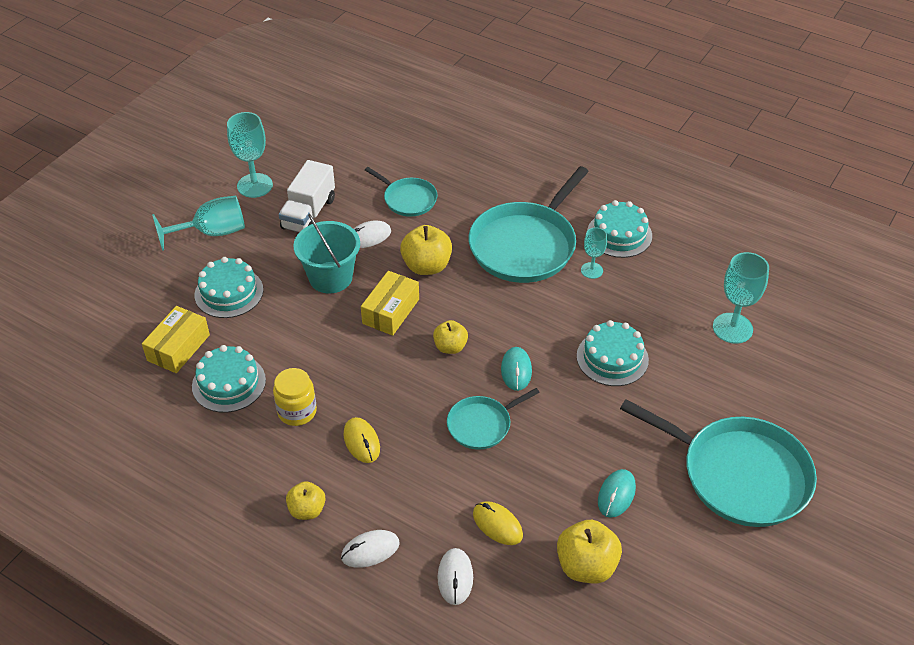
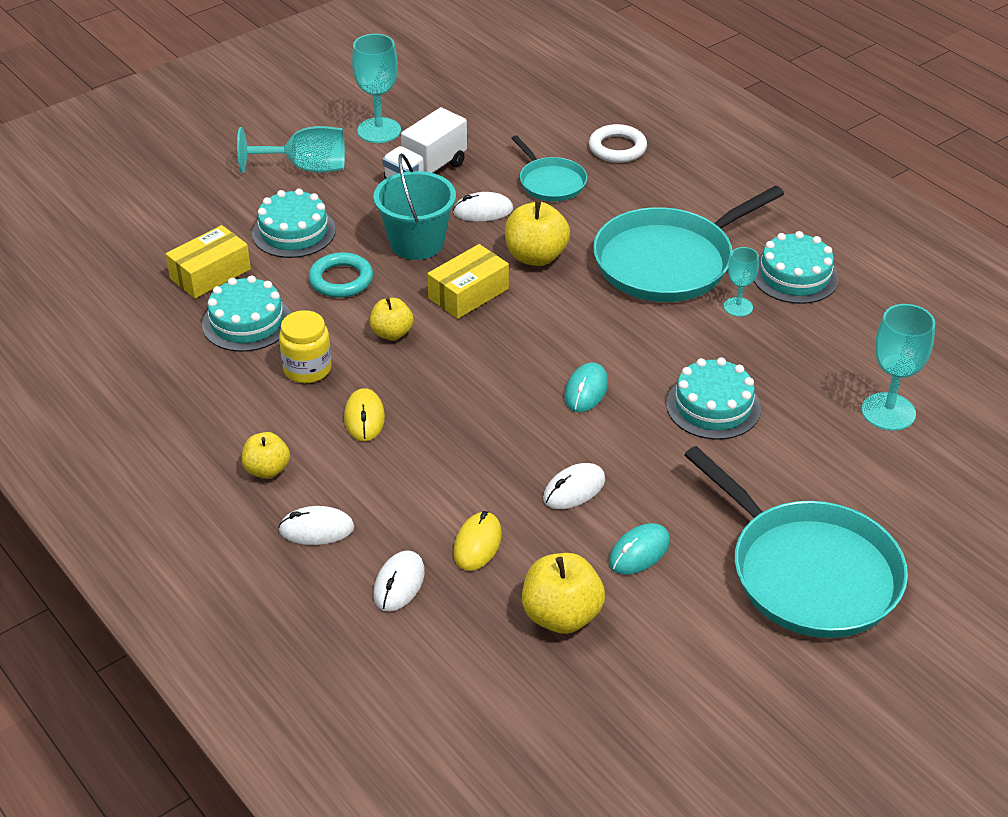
camera: 20 degrees right, 5 degrees down
(286, 325) = (341, 280): none -> turquoise ring
(444, 158) = (617, 148): none -> white ring
(450, 347) = (519, 347): yellow apple -> yellow apple (392, 333)
(482, 425) = (514, 436): turquoise pan -> none
(497, 525) = (477, 544): yellow mouse -> yellow mouse turned 45 degrees clockwise
(546, 457) = (574, 489): none -> white mouse

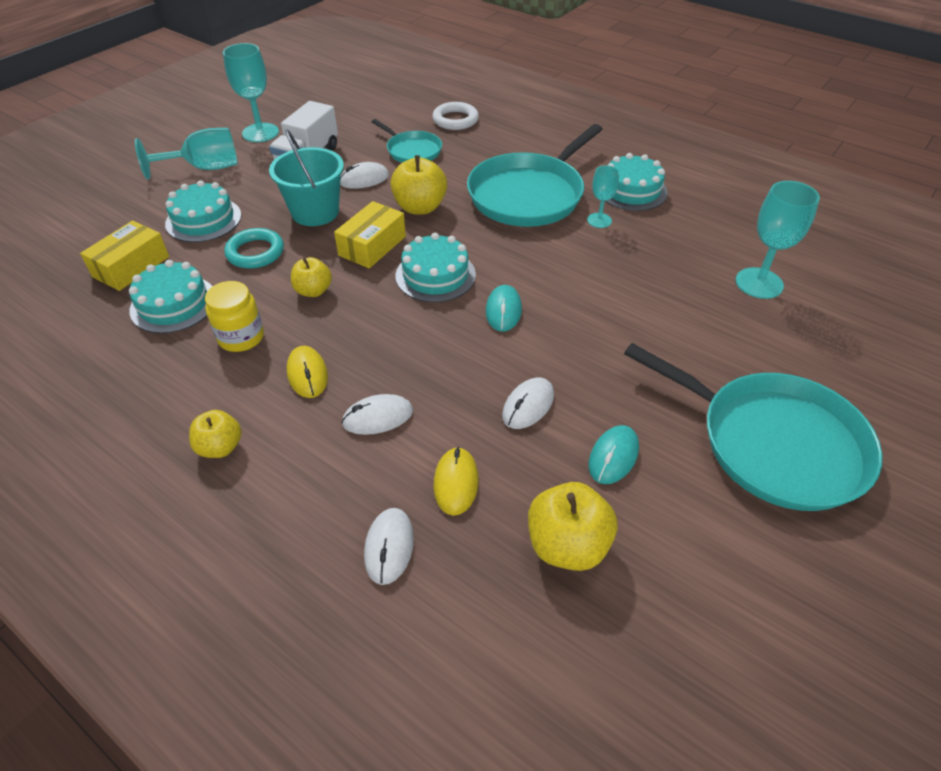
camera: 15 degrees left, 5 degrees up
(316, 529) = (286, 503): white mouse -> white mouse (378, 417)
(713, 406) = (617, 305): turquoise cake -> turquoise cake (435, 275)

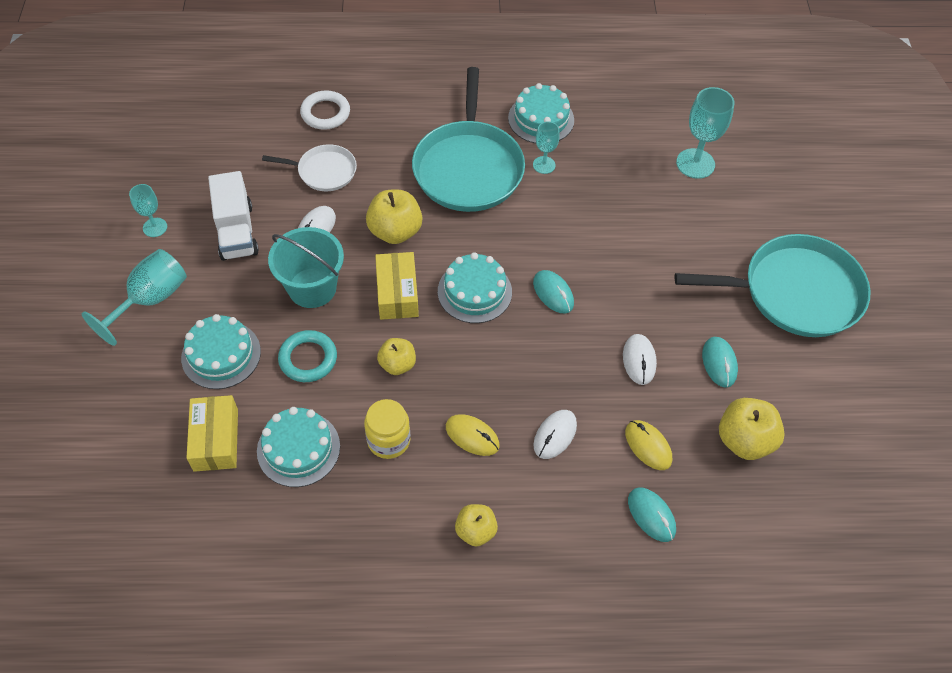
camera: 40 degrees left, 10 degrees up
(260, 133) = (155, 227): turquoise goblet -> turquoise goblet, size x0.58
(389, 547) = (651, 515): white mouse -> turquoise mouse
(412, 150) = (324, 171): turquoise pan -> white pan

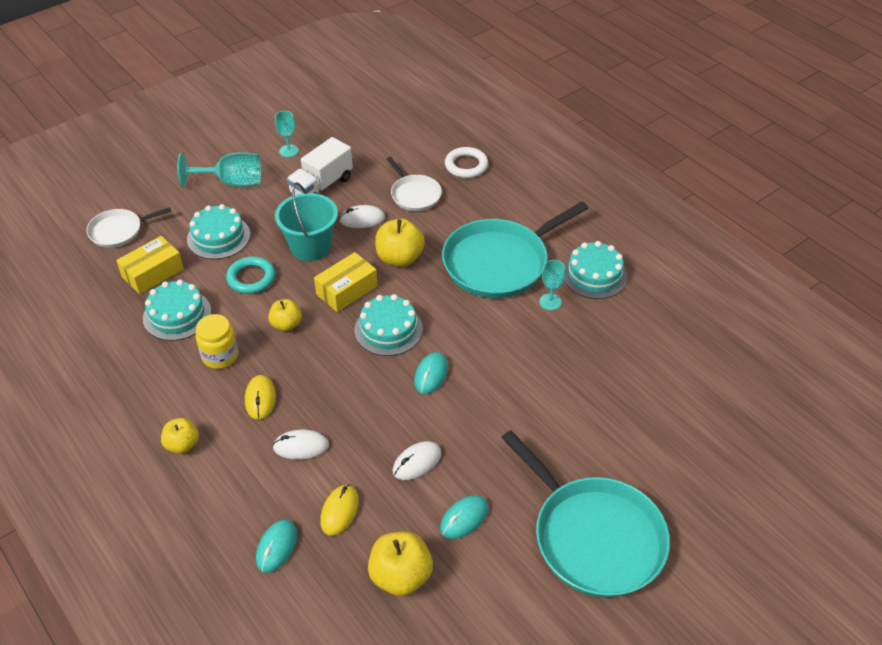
camera: 55 degrees right, 10 degrees down
(117, 439) = (119, 231): none -> white pan
(695, 163) = (660, 393): turquoise goblet -> none

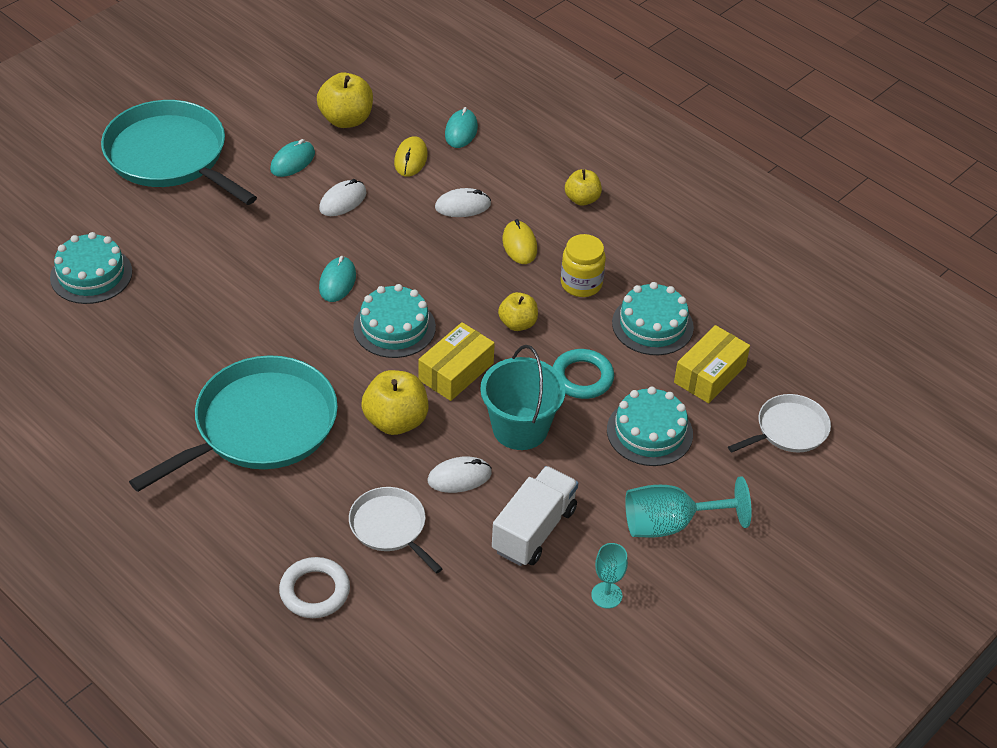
camera: 170 degrees right, 0 degrees up
(550, 302) = (194, 377): turquoise goblet -> none
(594, 275) = (132, 418): turquoise cake -> turquoise cake (91, 274)

